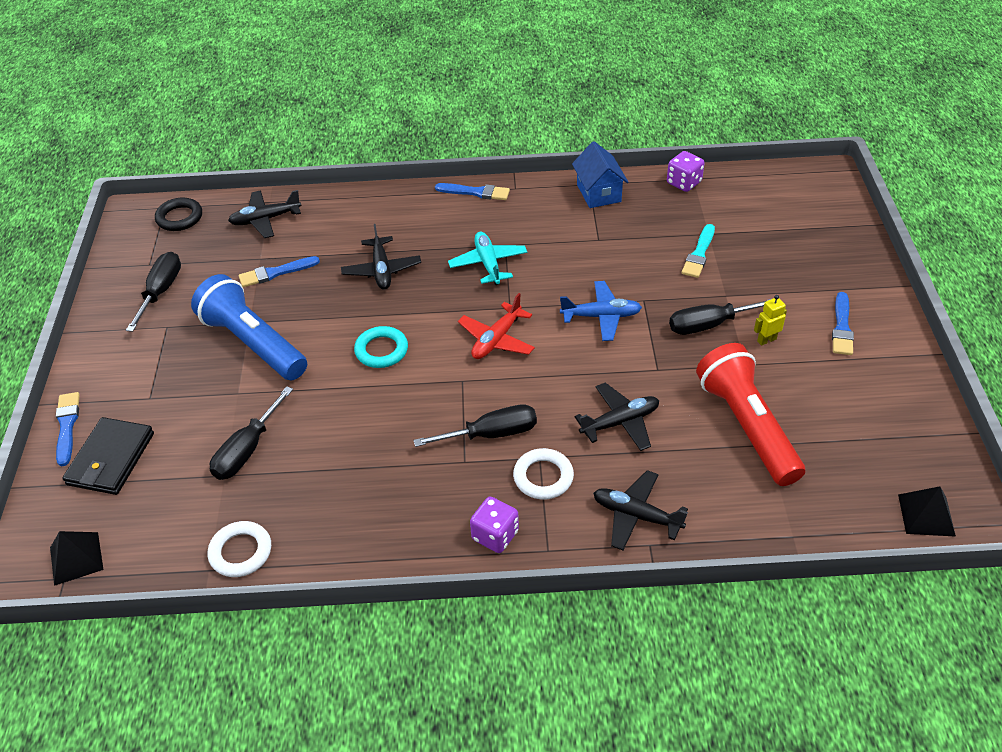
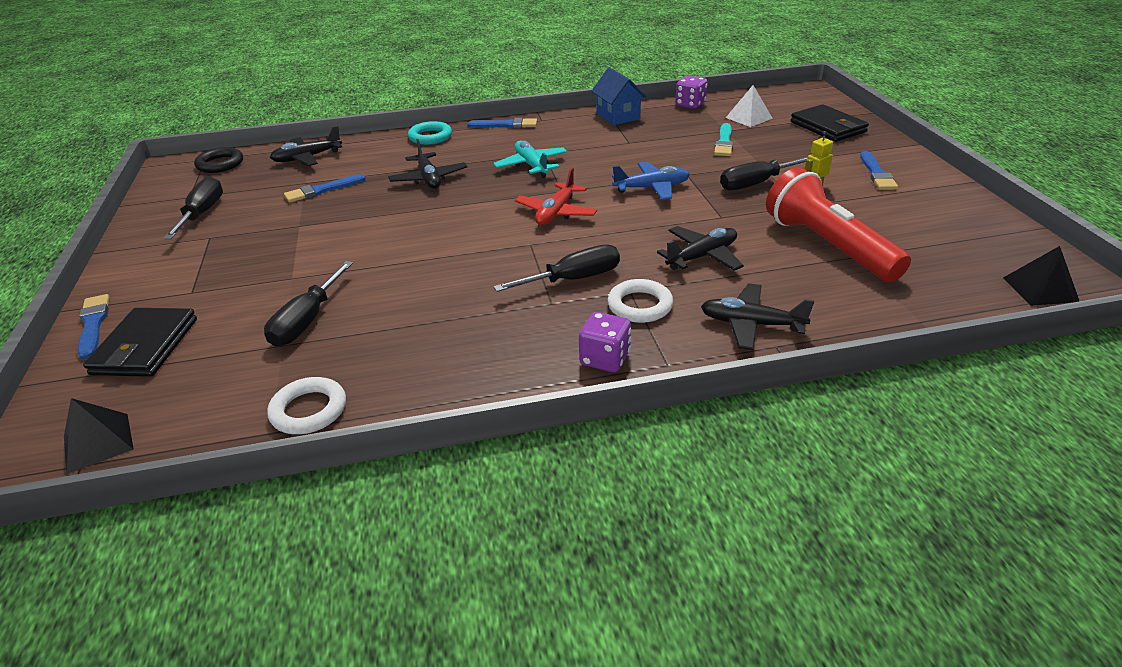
camera: 10 degrees left, 10 degrees down
(253, 343) = (304, 240): blue flashlight -> none
(381, 350) = (441, 231): turquoise ring -> turquoise ring (430, 137)
(740, 215) = (749, 118): none -> white pyramid
(821, 243) = (828, 127): none -> black wallet

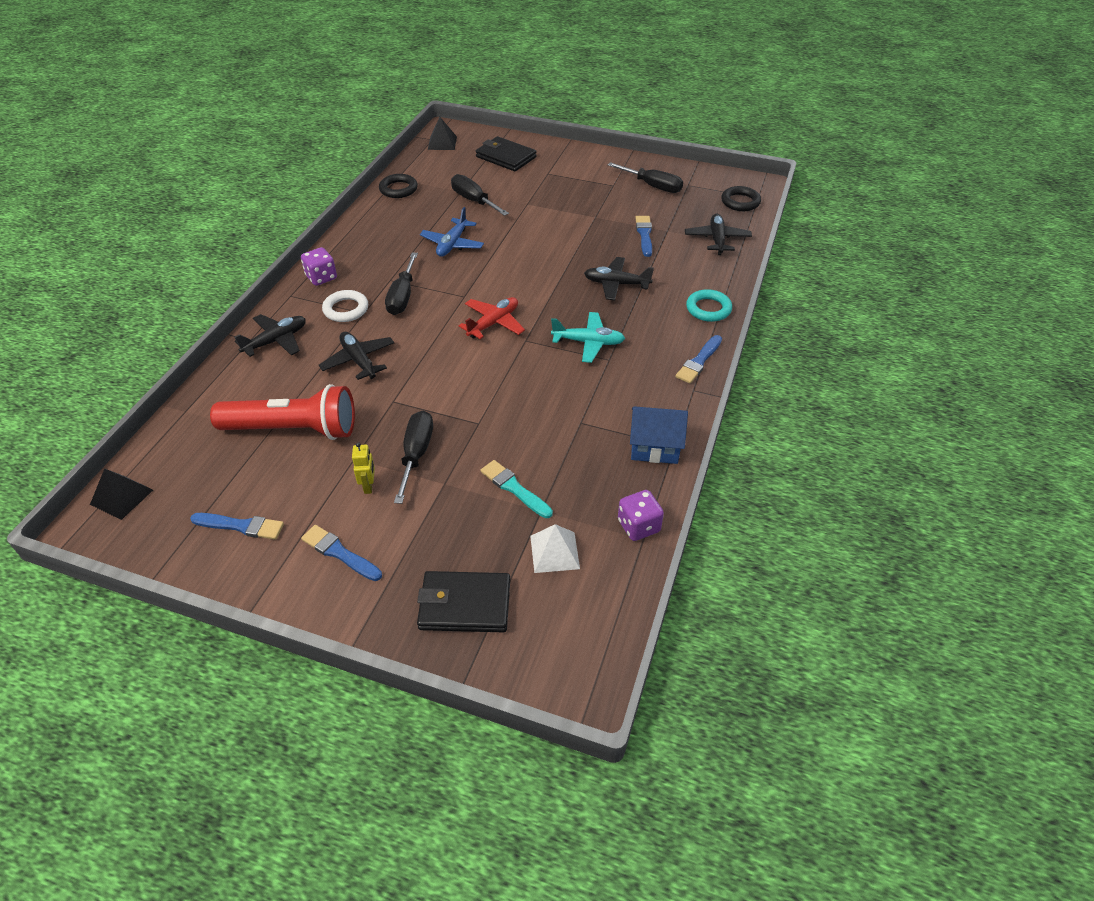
camera: 120 degrees right, 10 degrees up
(93, 324) = (545, 146): blue brush -> blue brush (241, 526)
(309, 410) = (398, 189): white ring -> black ring
(556, 212) = (493, 323): red plane -> red plane turned 75 degrees clockwise
(652, 188) = (477, 389): blue plane -> blue plane (452, 244)
(702, 256) = (359, 361): black plane -> black plane turned 150 degrees clockwise

